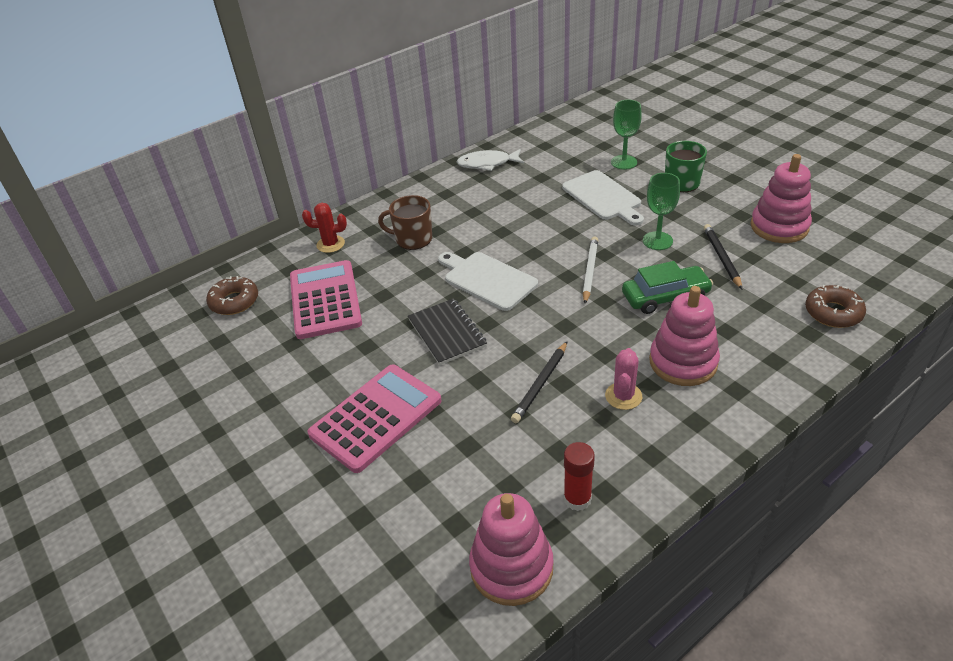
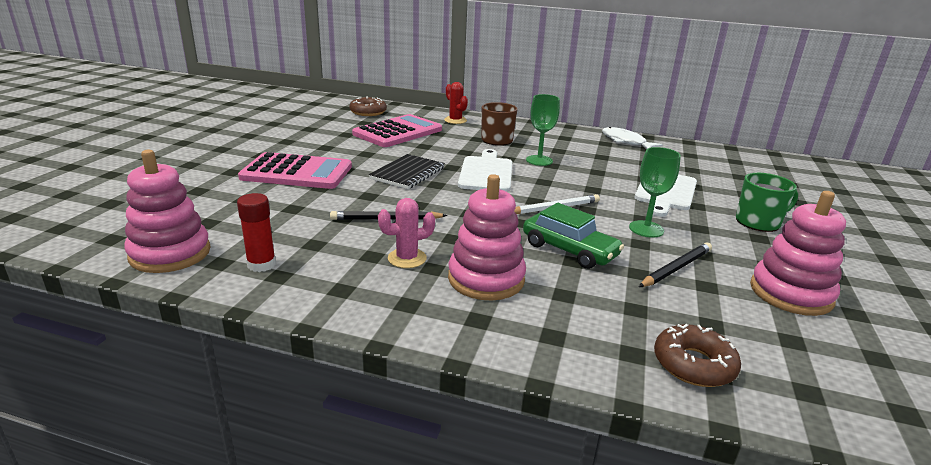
camera: 50 degrees right, 15 degrees down
(624, 162) = (733, 189): green goblet -> green goblet (539, 160)

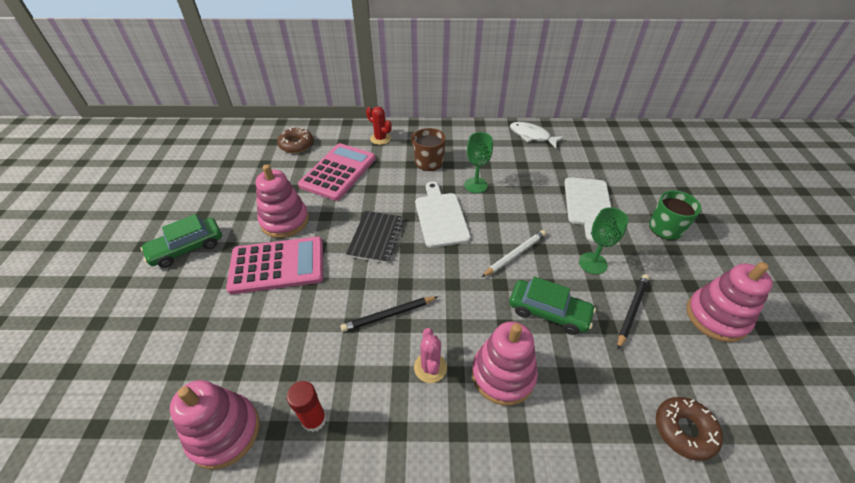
camera: 15 degrees left, 20 degrees up
(221, 150) = (187, 248): none -> green car
(324, 150) = (285, 221): none -> pink stacking toy
(407, 258) = (430, 367): pink cactus -> pink cactus turned 60 degrees counterclockwise

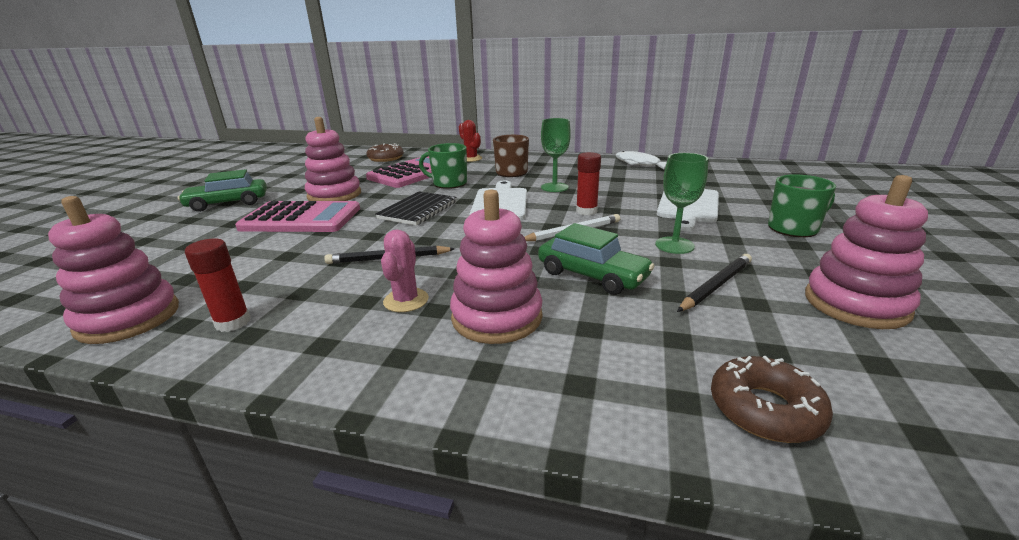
camera: 15 degrees right, 20 degrees down
(381, 188) = (449, 183): none -> green mug
(514, 221) = (586, 211): none -> red glue stick

